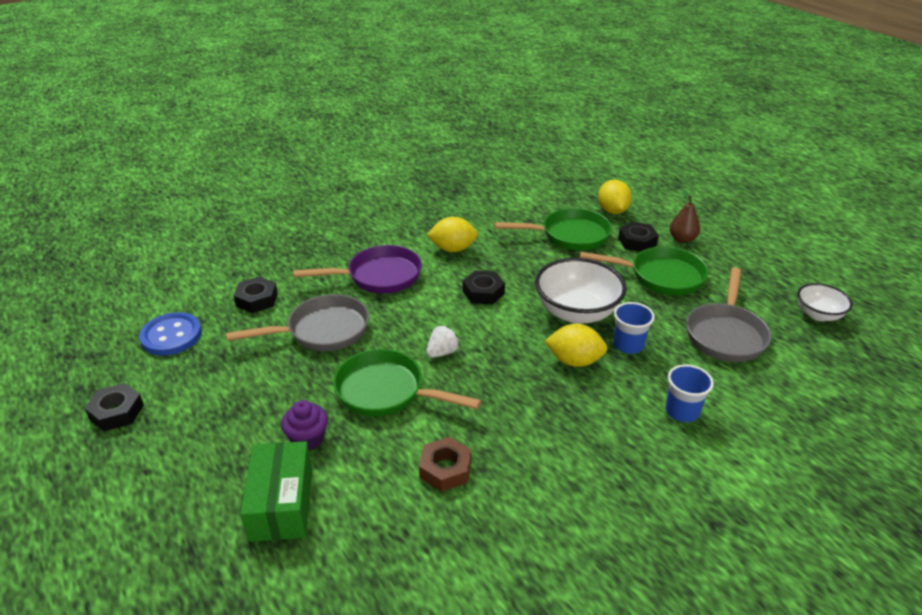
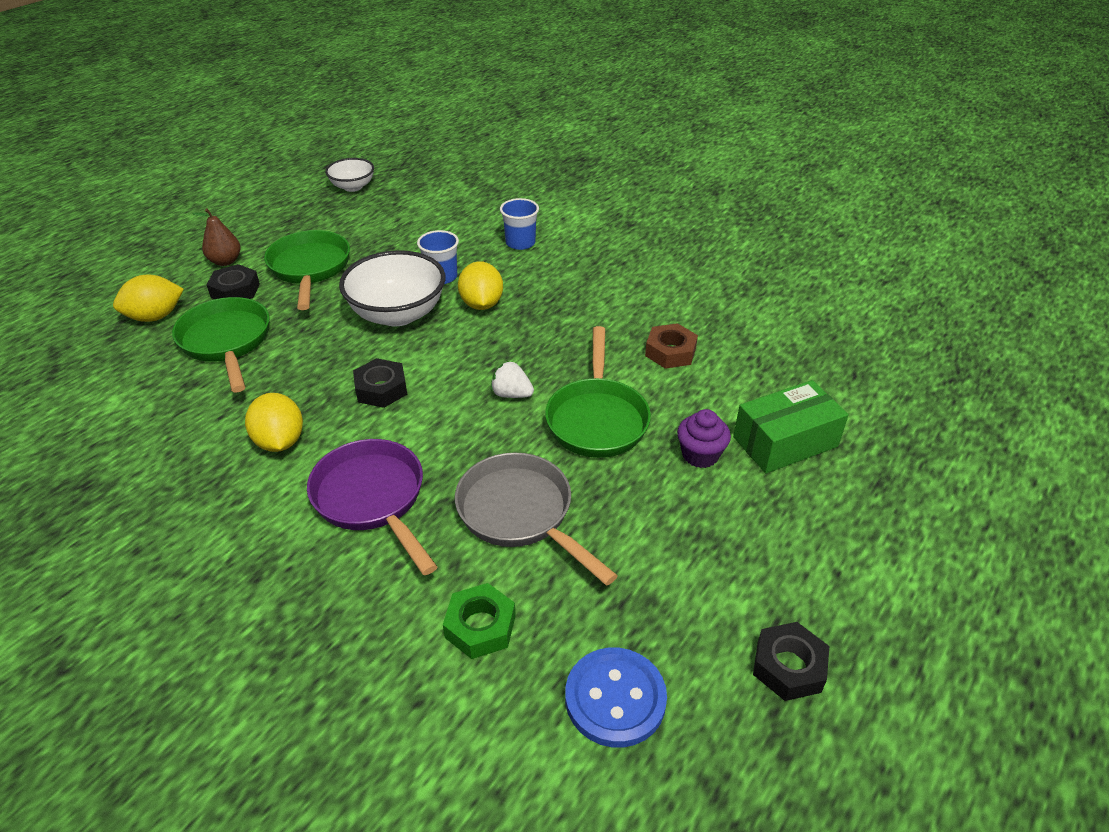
camera: 110 degrees left, 5 degrees up
(257, 299) = (480, 626): black nut -> green nut
(726, 334) = (401, 228): grey pan -> none

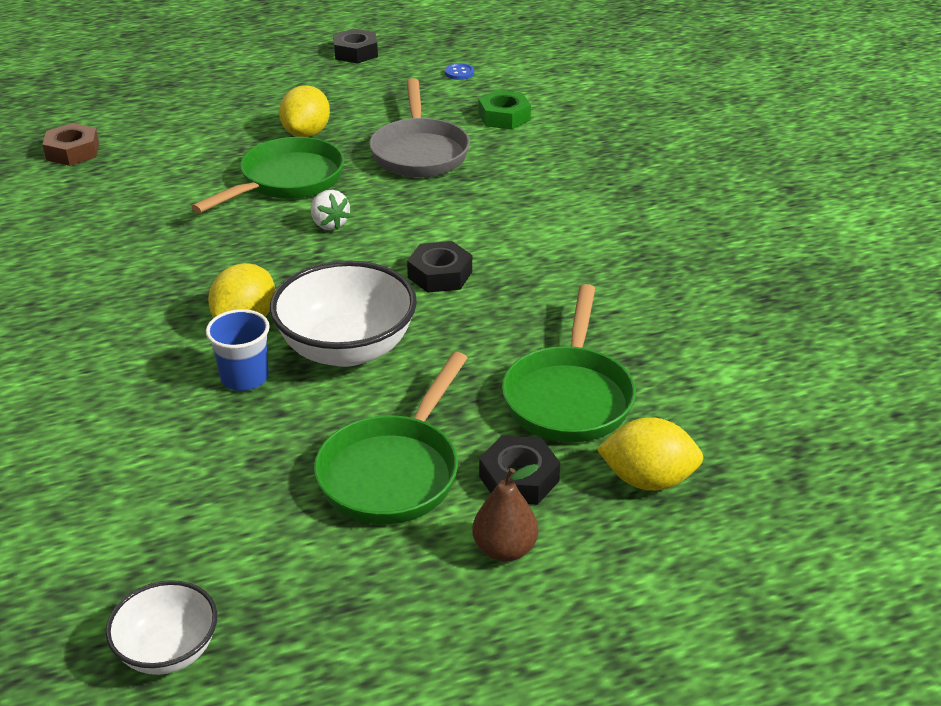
camera: 145 degrees left, 5 degrees down
(280, 441) = (568, 266): yellow lemon -> yellow lemon (306, 133)
(372, 499) = (519, 198): purple pan -> none
(520, 243) = (90, 385): blue cup -> none
(615, 698) = (459, 73): blue button -> blue button, size x0.46
(670, 352) = (148, 201): brown nut -> brown nut (73, 152)
(700, 455) = (250, 135): purple cupcake -> none
(785, 442) = (181, 120): green box -> none

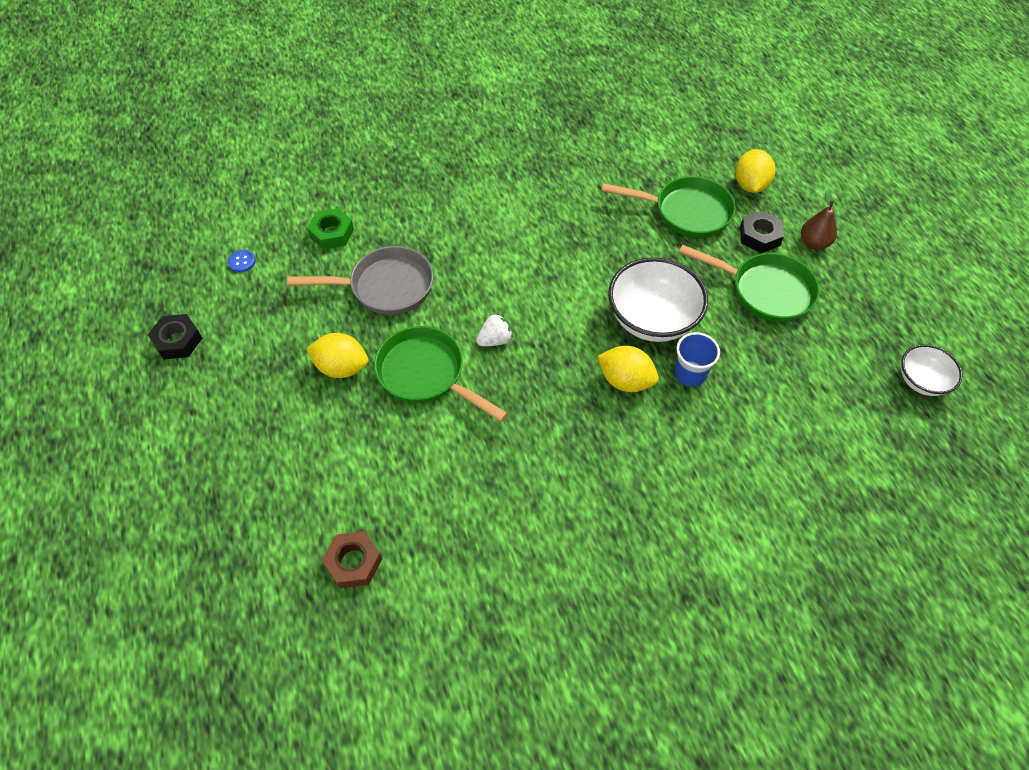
camera: 90 degrees left, 20 degrees up
(440, 275) = (562, 272): black nut -> none

